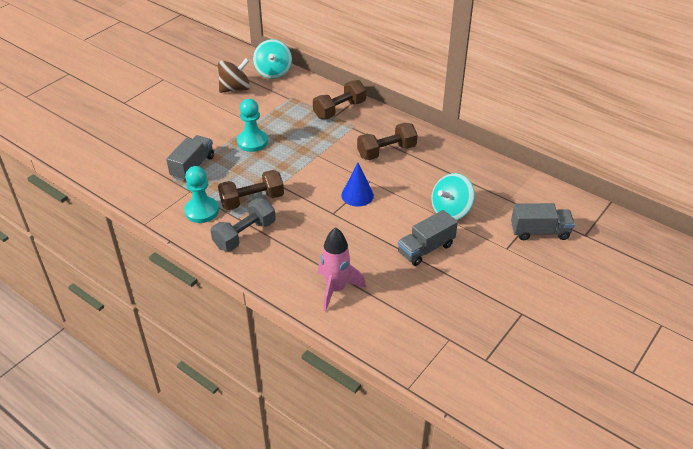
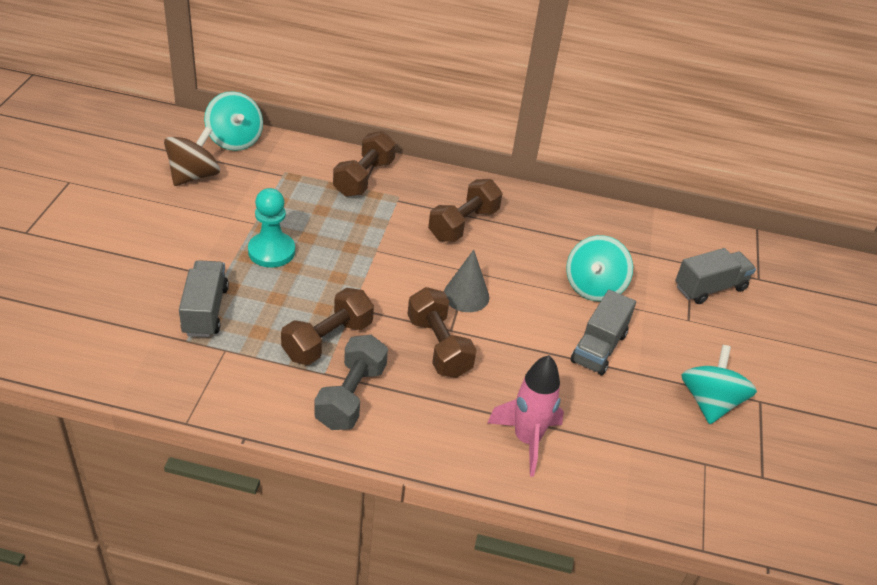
camera: 30 degrees left, 0 degrees up
(202, 211) = (264, 377): turquoise pawn -> none
(318, 221) = (438, 346): none -> brown dumbbell
(357, 195) = (466, 295): blue cone -> grey cone
(482, 303) = (709, 402): none -> turquoise spinning top

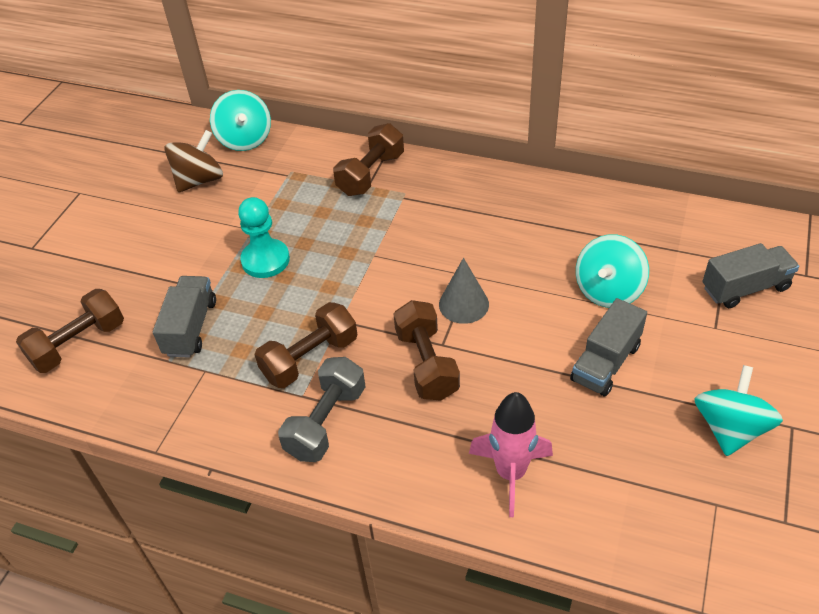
camera: 15 degrees right, 5 degrees up
(463, 224) = (470, 222): brown dumbbell -> brown dumbbell (78, 344)

